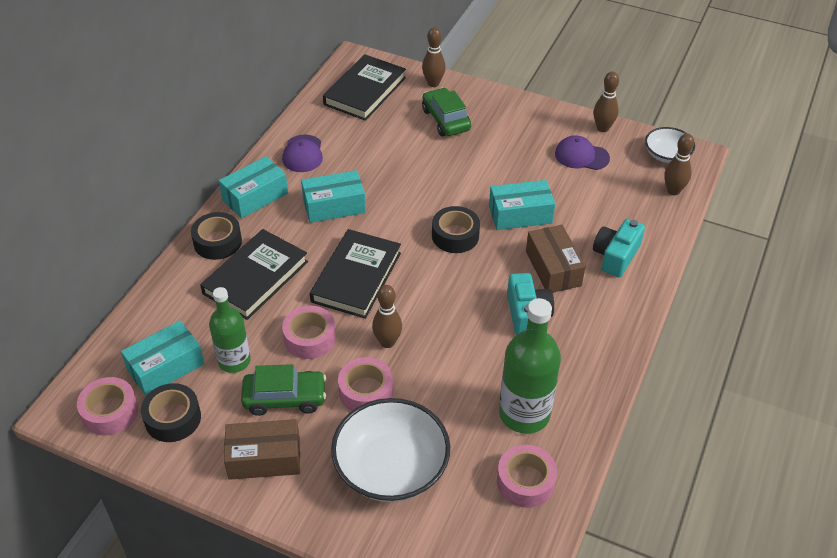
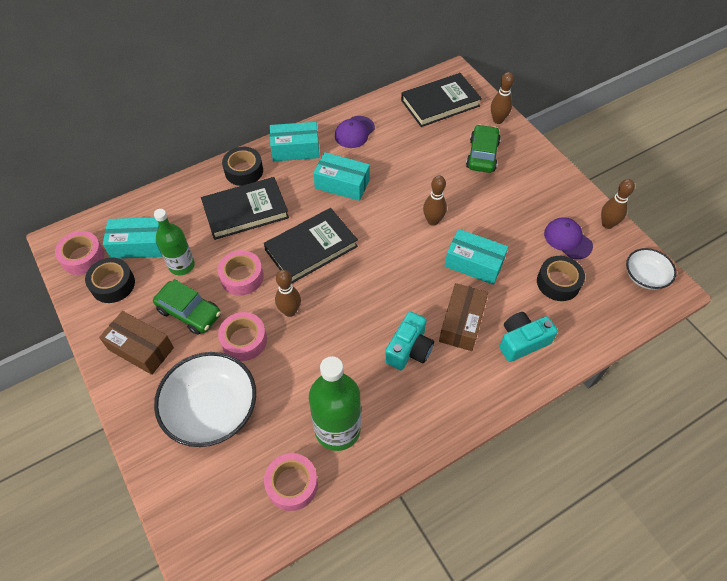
camera: 35 degrees right, 10 degrees up
(455, 236) = (409, 254): black tape -> black tape (558, 282)
(673, 191) = (623, 311): brown bowling pin -> brown bowling pin (433, 221)

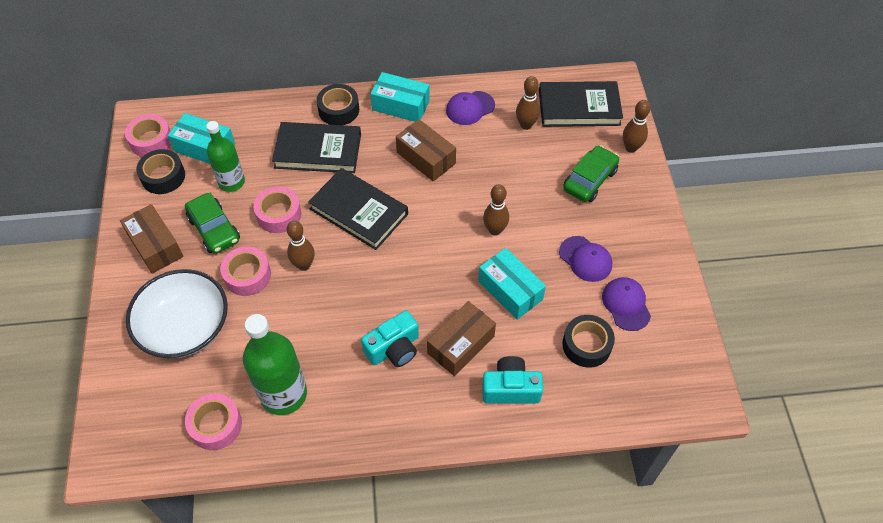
camera: 25 degrees right, 0 degrees up
(311, 248) = (359, 211): black book -> black book turned 45 degrees clockwise
(342, 184) = (426, 158): turquoise box -> brown box
(516, 216) = (585, 259): none -> purple cap
(607, 224) = (681, 305): brown bowling pin -> brown bowling pin (526, 125)
(645, 276) = (687, 377): white bowl -> none

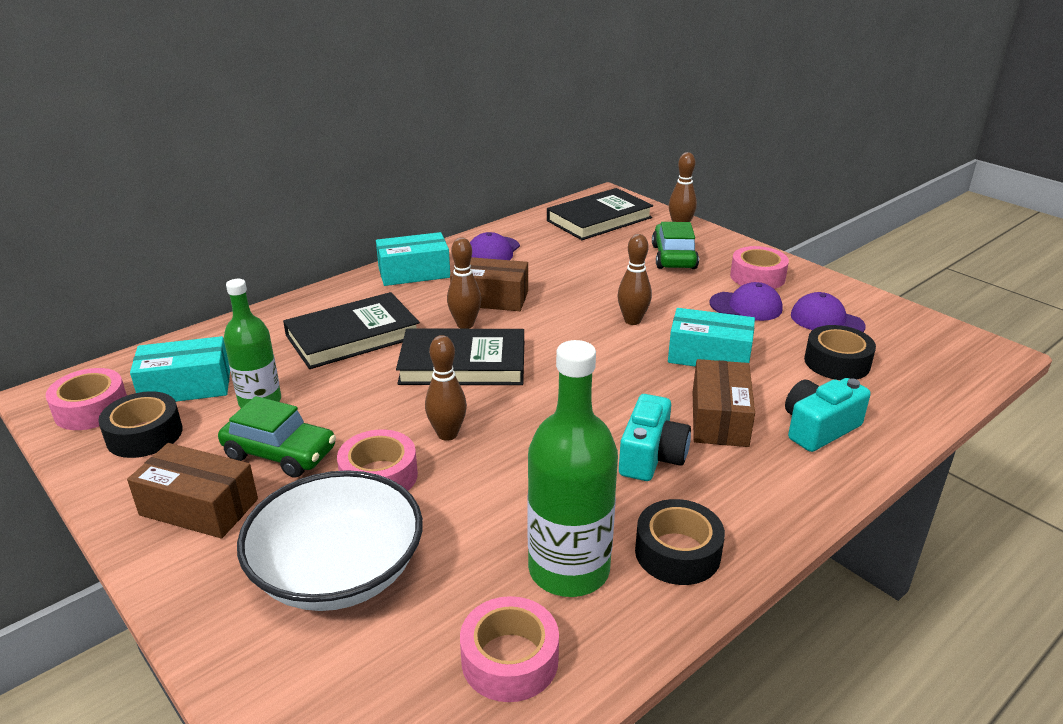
camera: 35 degrees left, 25 degrees down
(279, 214) = (361, 404): pink tape -> pink tape (757, 277)
(338, 110) = (342, 298): black tape -> black tape (677, 552)
(526, 125) = (564, 244): brown bowling pin -> brown bowling pin (465, 325)

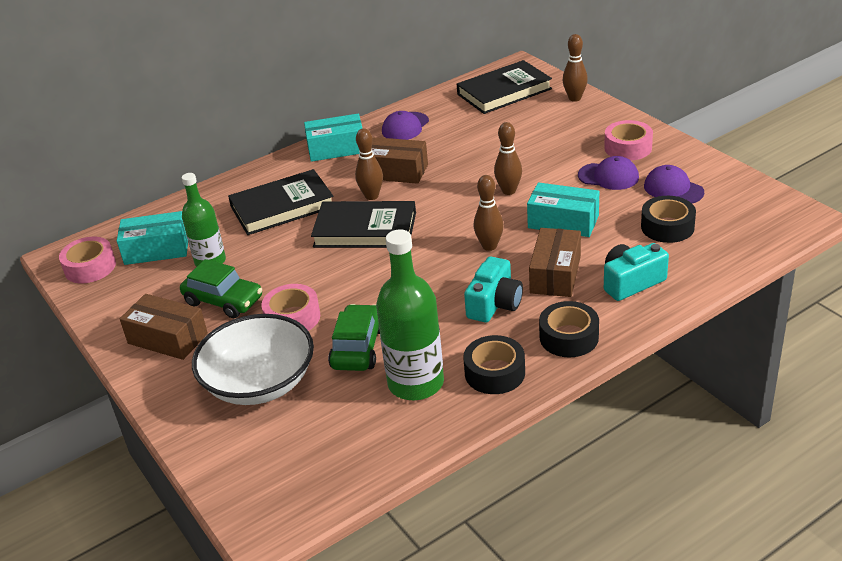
camera: 10 degrees right, 5 degrees up
(144, 435) = (128, 287): black tape -> black tape (569, 337)
(447, 434) = (345, 286): brown bowling pin -> brown bowling pin (489, 246)
(509, 660) = (365, 438): pink tape -> none
(674, 257) = (560, 129): green car -> green car (358, 347)

